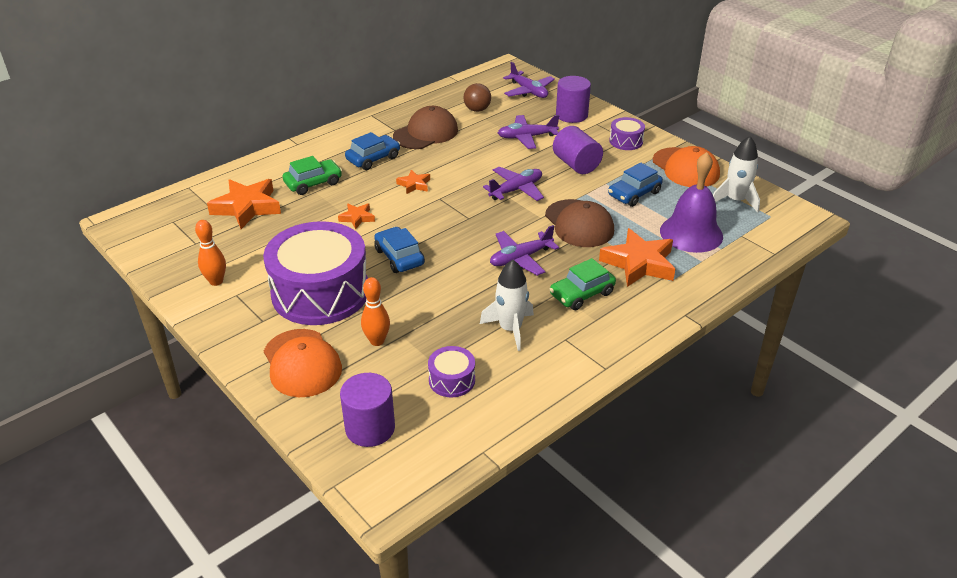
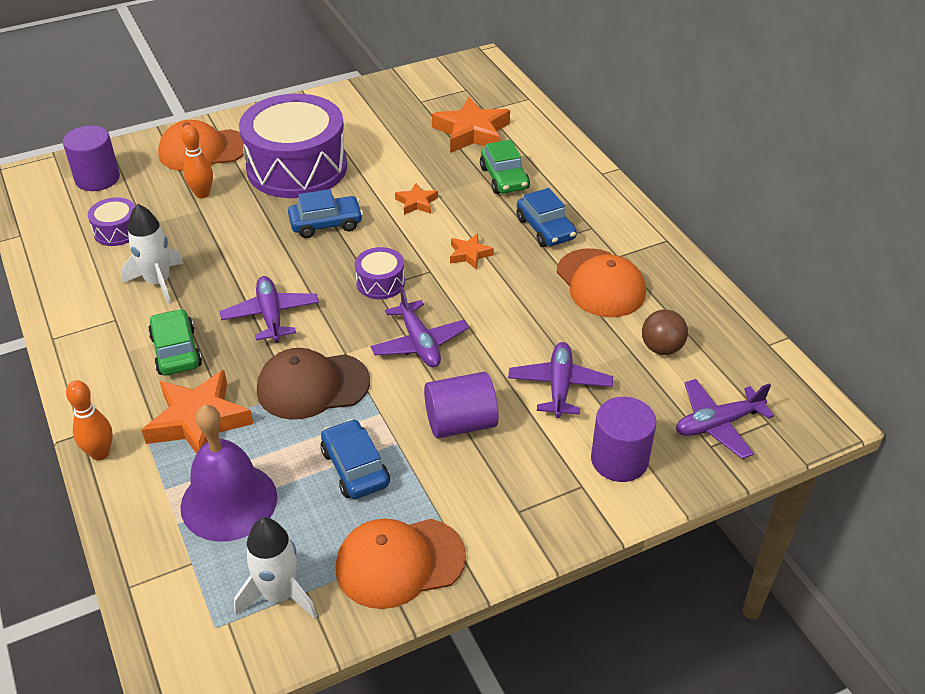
camera: 105 degrees right, 5 degrees up
(216, 281) = (350, 111): orange bowling pin -> orange bowling pin (100, 453)
(426, 133) = (600, 283): brown cap -> orange cap
(626, 141) = (511, 508): purple drum -> purple drum (380, 283)

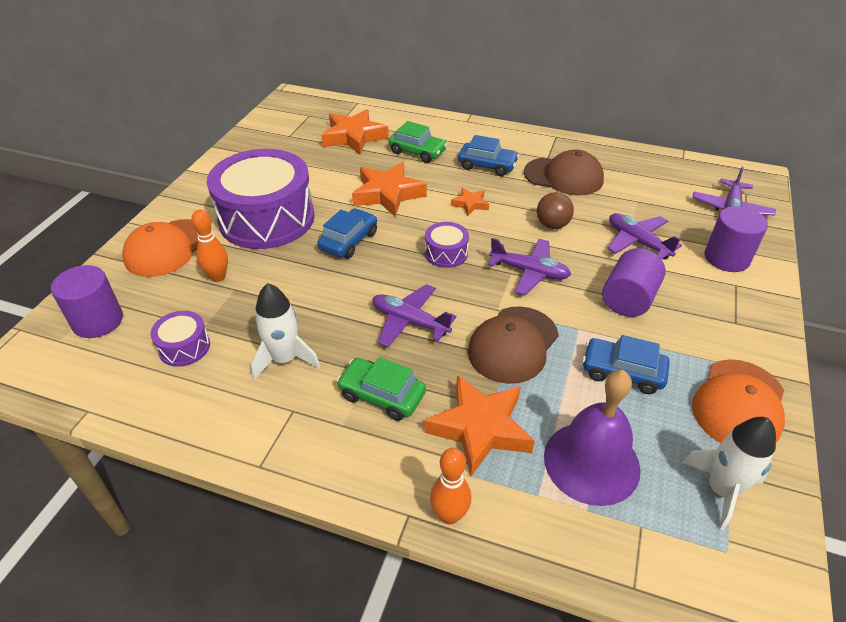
camera: 45 degrees left, 0 degrees up
(417, 203) = (388, 194): orange star -> orange star, size x1.98
(600, 283) = (563, 176): orange cap -> brown cap
(661, 348) = (646, 190): brown ball -> brown ball (552, 225)

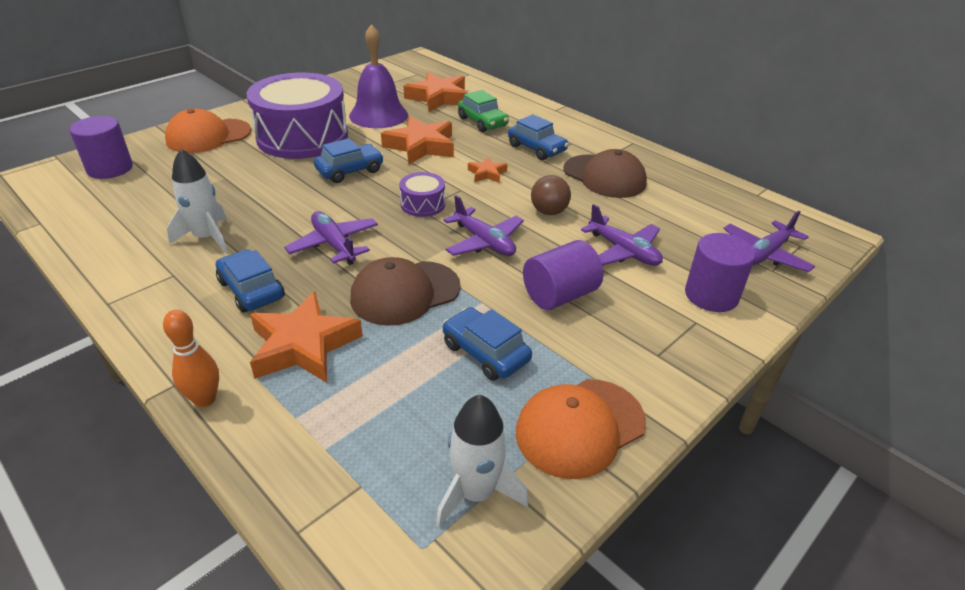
camera: 25 degrees right, 5 degrees down
(184, 347) = (146, 204): purple drum -> none
(218, 277) = (222, 166): orange bowling pin -> none
(382, 395) = (251, 290): green car -> blue car
(591, 462) = (372, 413): purple bell -> purple bell (378, 115)
(637, 242) = (623, 251): purple plane -> purple plane turned 150 degrees clockwise

